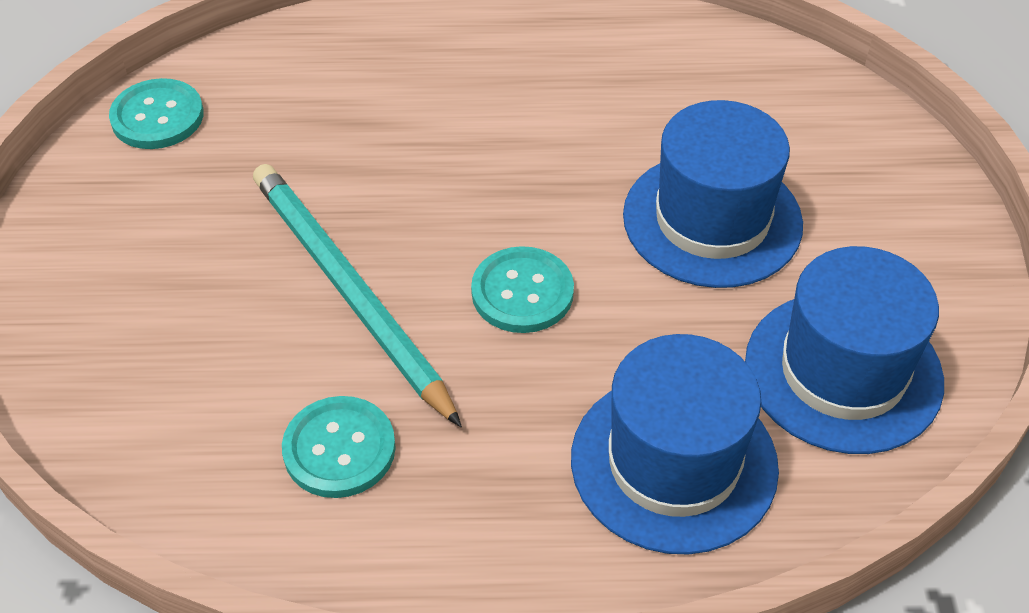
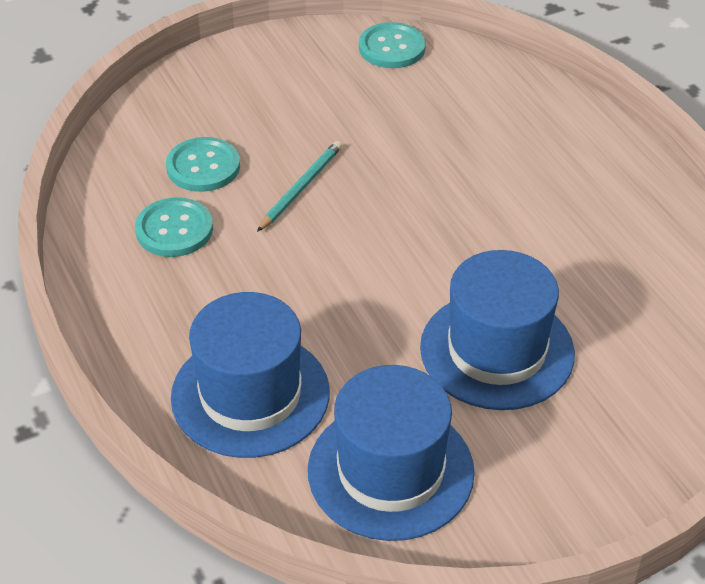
camera: 65 degrees right, 5 degrees down
(350, 292) = (300, 188): turquoise pencil -> turquoise pencil, size x0.53
(522, 292) = (354, 269): turquoise button -> turquoise button (203, 167)

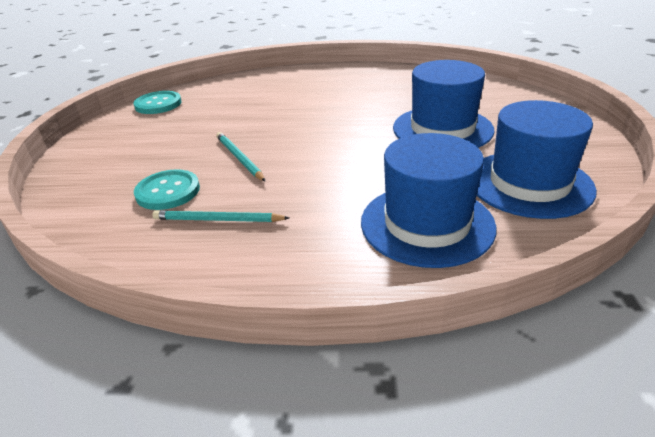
camera: 60 degrees left, 10 degrees down
(174, 229) = (218, 220): turquoise button -> turquoise pencil

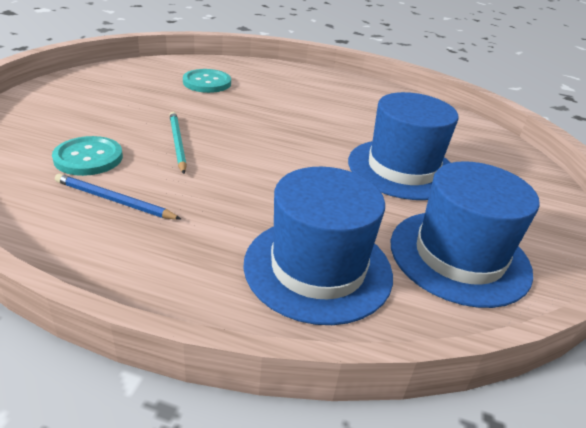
camera: 10 degrees right, 0 degrees up
(158, 104) = (140, 69): turquoise button -> turquoise button (207, 83)
(218, 220) = (114, 200): turquoise pencil -> blue pencil

